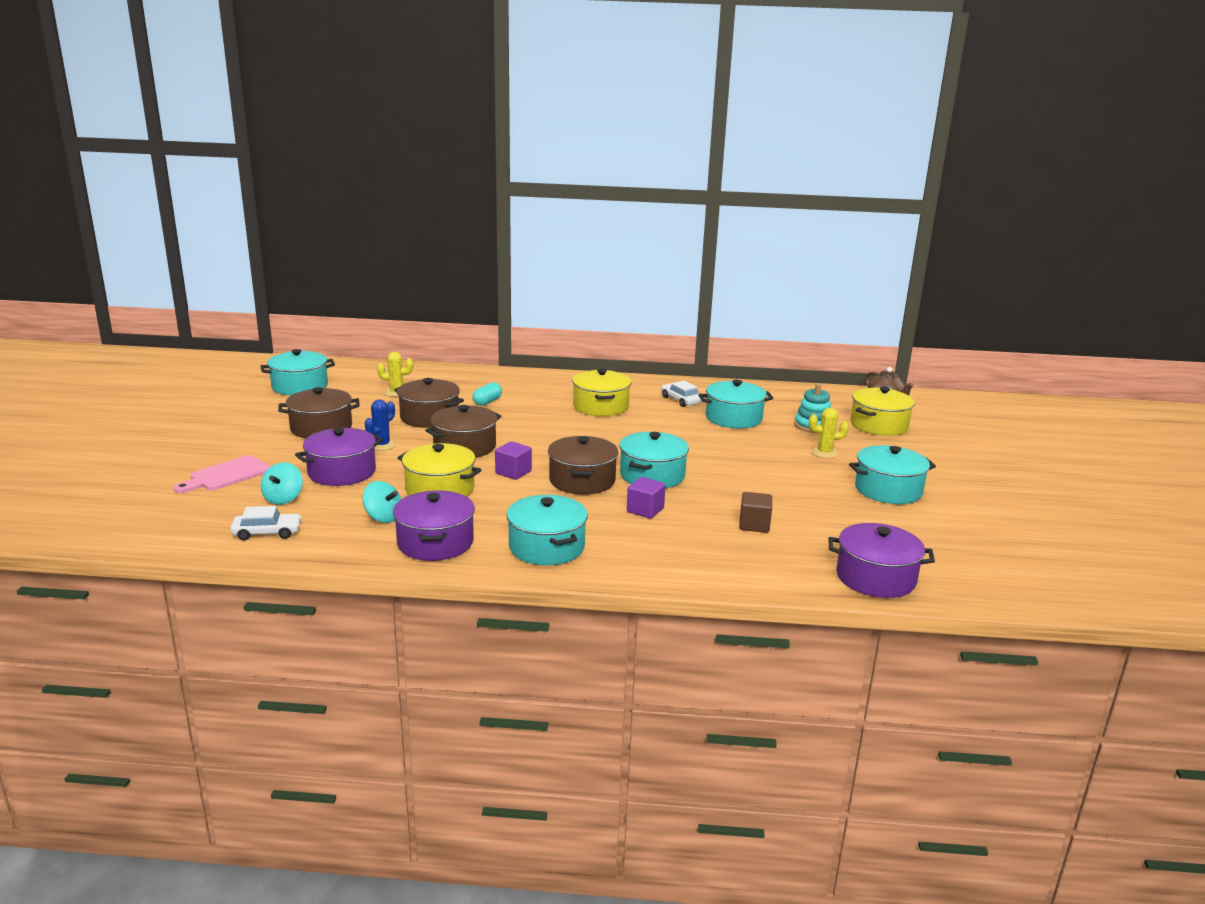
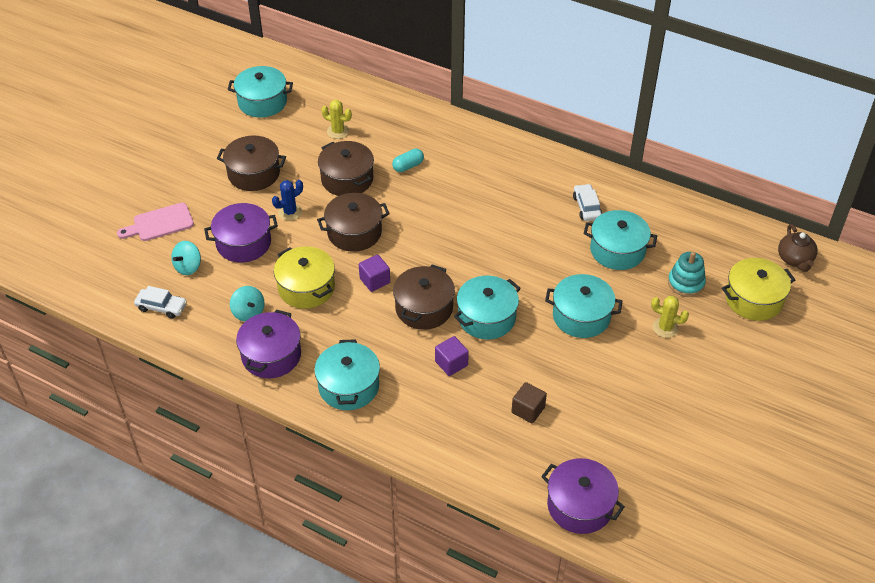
camera: 25 degrees right, 25 degrees up
(600, 406) = (505, 199): yellow pot -> none
(888, 490) = (682, 399): turquoise pot -> turquoise pot (581, 316)

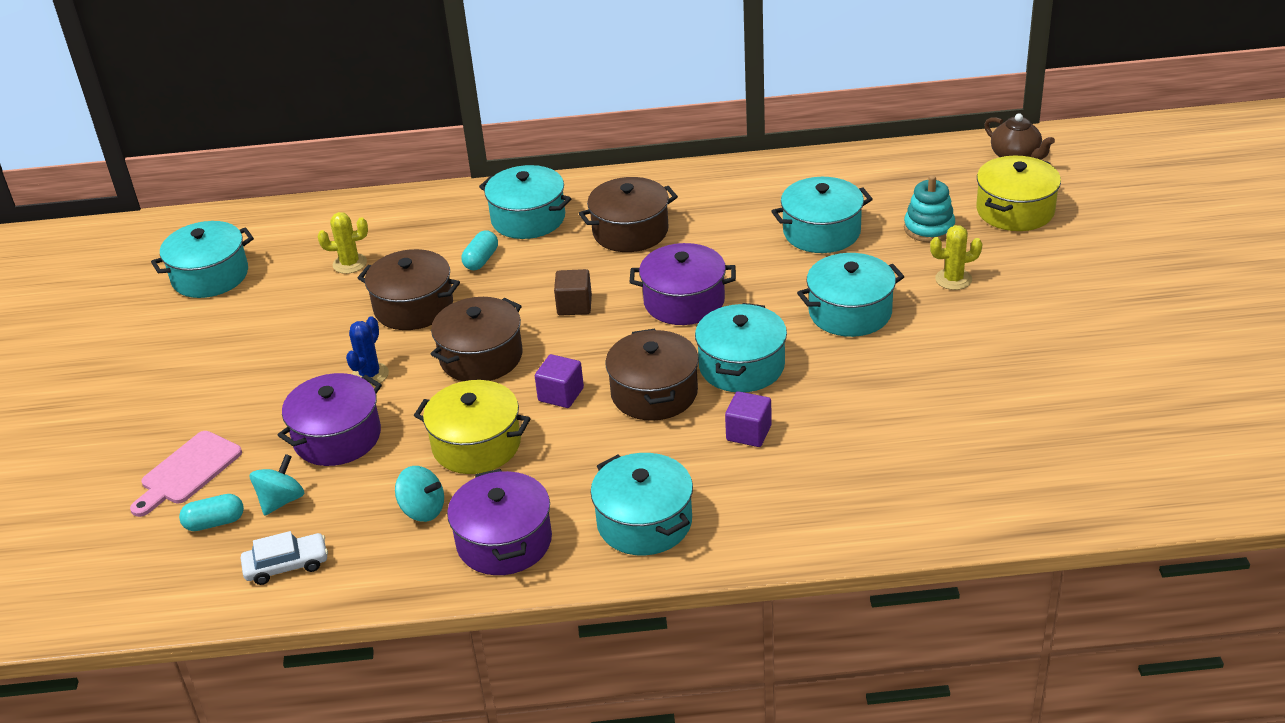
camera: 30 degrees left, 10 degrees down
(149, 262) = (215, 522): none -> turquoise capsule
(188, 267) = (281, 501): turquoise spinning top -> turquoise spinning top turned 150 degrees counterclockwise
(254, 173) = (275, 356): brown pot -> brown pot (630, 231)
(457, 150) = (528, 219): none -> turquoise pot
(528, 410) = (890, 433): brown cube -> brown cube (574, 305)
(580, 506) = (1052, 497): purple pot -> purple pot (684, 301)
(587, 207) = (742, 207): white car -> none

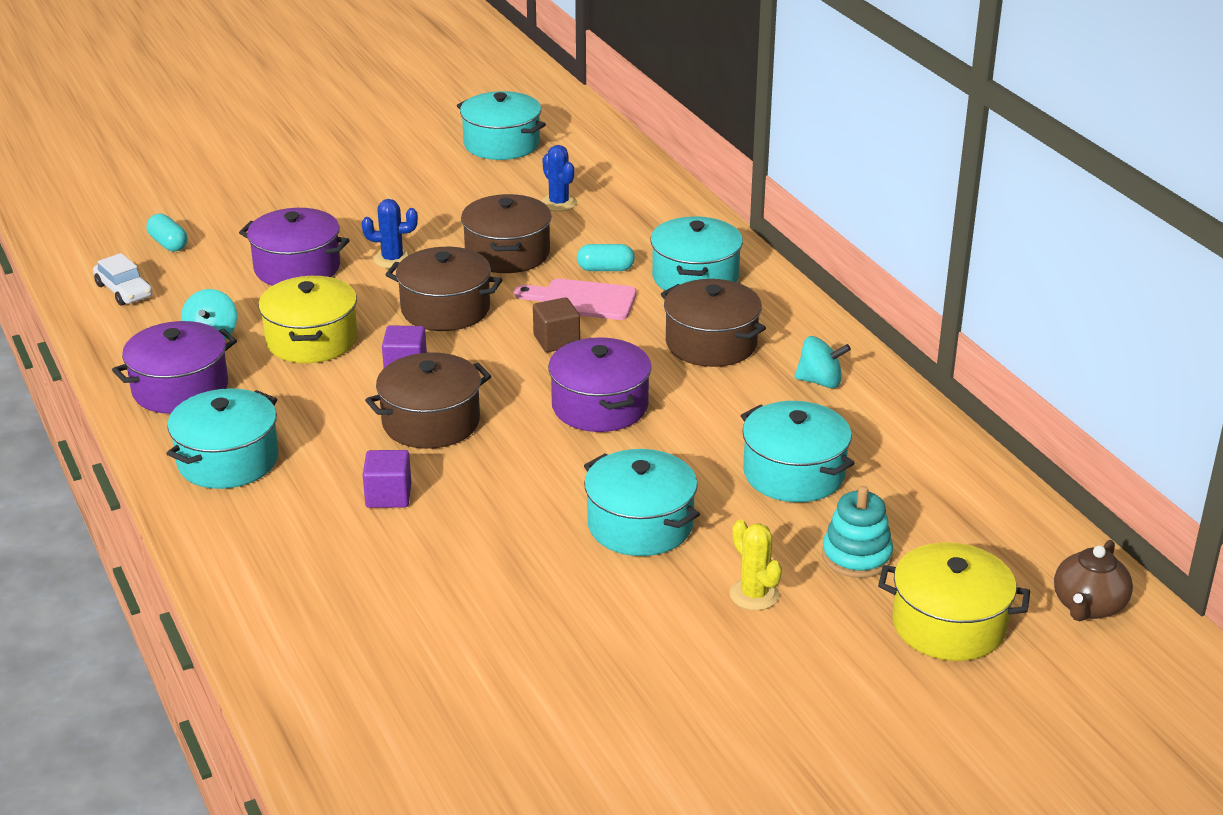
camera: 65 degrees right, 5 degrees down
(187, 471) = (228, 213): pink cutting board -> pink cutting board (582, 300)
(281, 501) = (204, 265): turquoise spinning top -> turquoise spinning top (820, 381)
(350, 264) = (559, 203): yellow cactus -> blue cactus
(741, 366) = (501, 468): turquoise pot -> none

